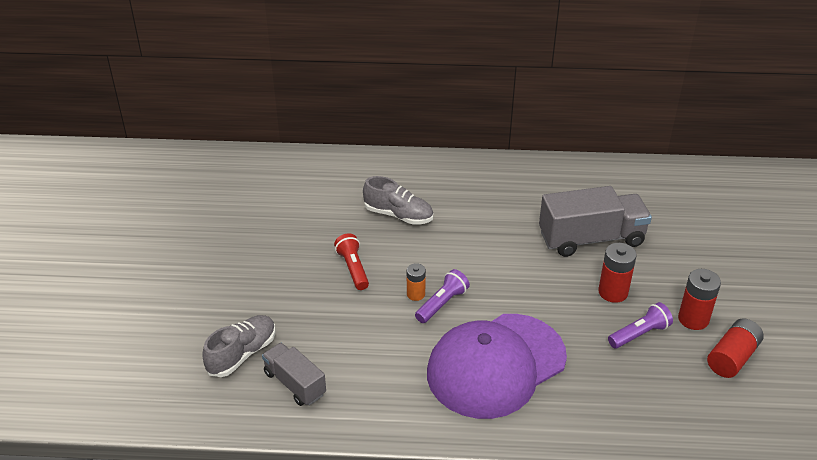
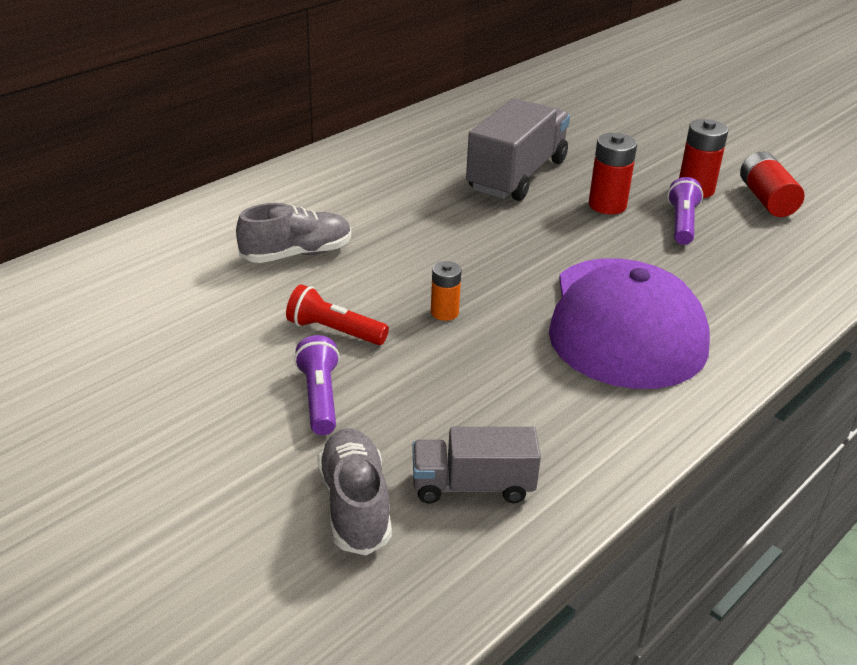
camera: 50 degrees left, 5 degrees down
(442, 304) = (485, 304): purple flashlight -> purple flashlight (320, 398)

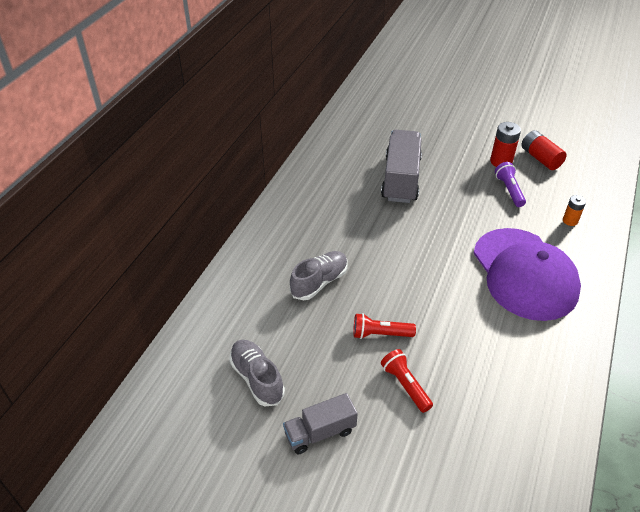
camera: 20 degrees left, 10 degrees up
(320, 398) = (405, 385): purple flashlight -> red flashlight
(355, 505) = (472, 451): grey shoe -> grey shoe (257, 378)
(444, 312) = (429, 299): orange battery -> orange battery (570, 221)
(472, 486) = (520, 415): grey truck -> grey truck (320, 432)
(607, 205) = (463, 188): red battery -> none

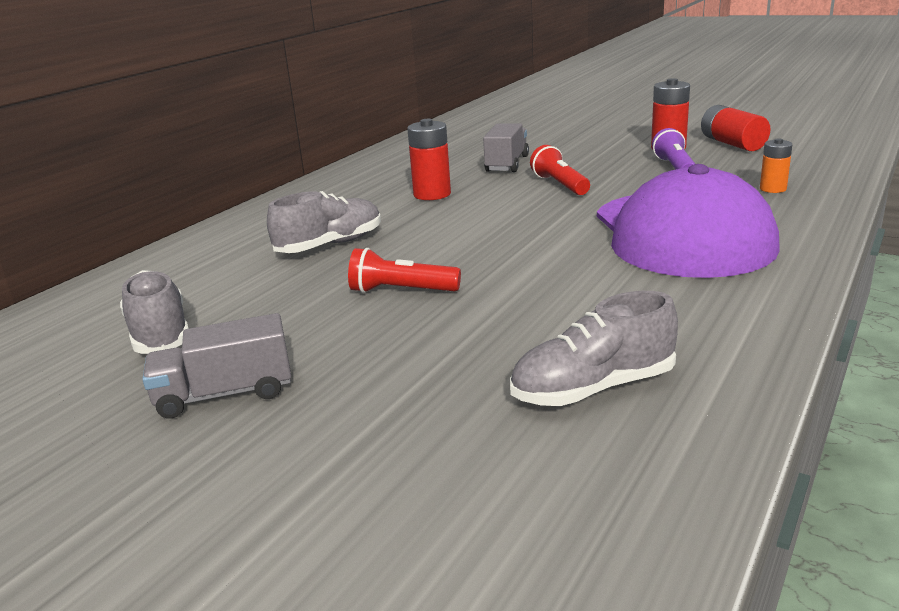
camera: 10 degrees right, 20 degrees down
(363, 219) = (432, 194): none -> red battery
(401, 179) = (507, 164): grey truck -> grey truck, size x0.59
(405, 385) = (417, 343): red flashlight -> red flashlight (560, 185)
(503, 422) = (593, 389): none -> grey shoe

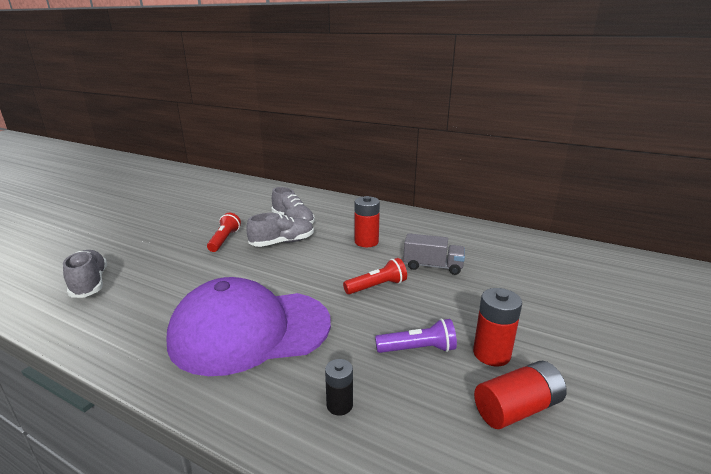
camera: 85 degrees right, 0 degrees up
(160, 333) = (219, 201): grey shoe -> grey shoe (282, 242)
(225, 394) = (161, 216): grey truck -> none
(773, 189) = (339, 405): orange battery -> black battery

